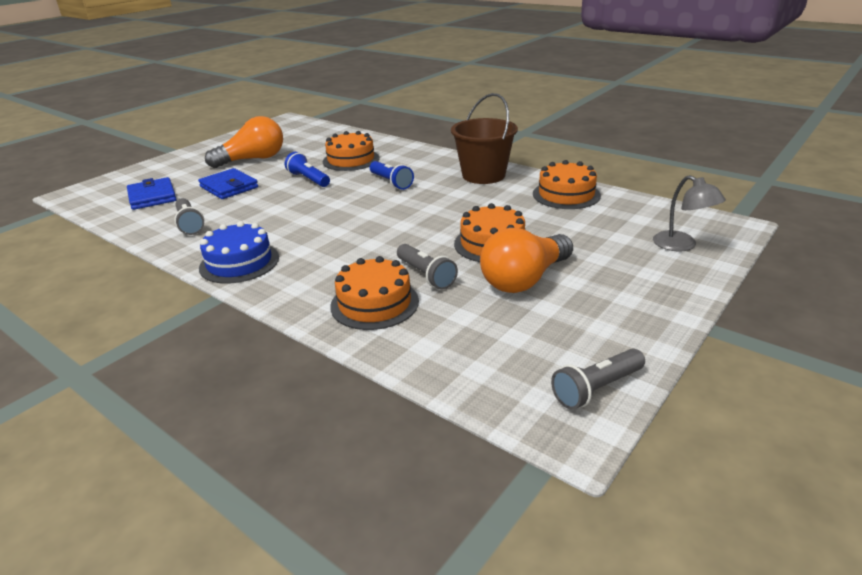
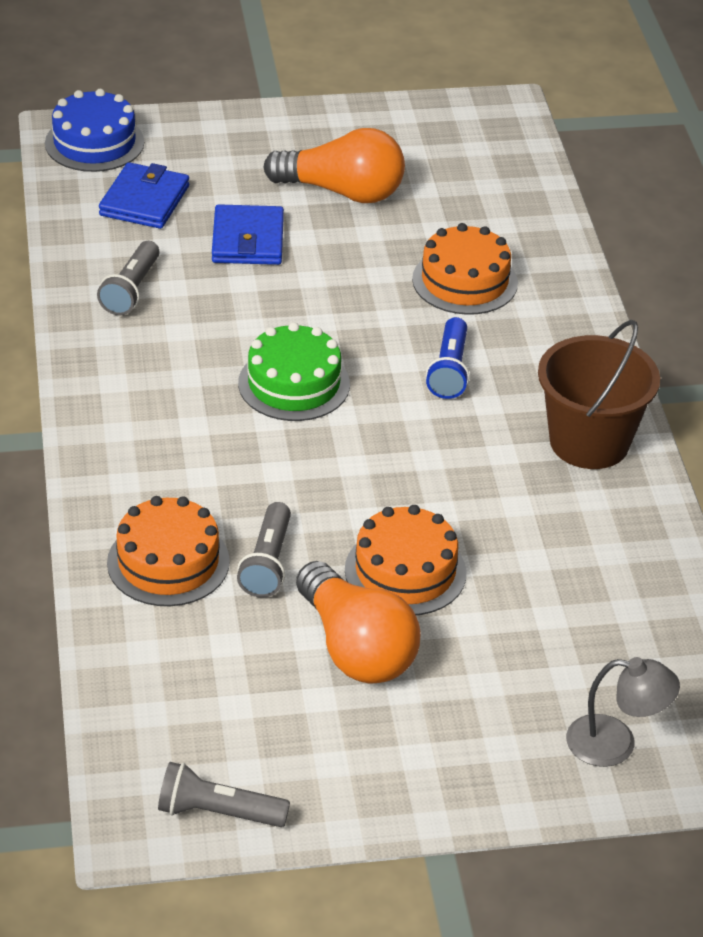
camera: 40 degrees right, 10 degrees up
(239, 262) = (113, 399): blue cake -> blue cake (94, 143)
(308, 179) = (358, 290): blue flashlight -> none
(328, 215) = (294, 384): none -> green cake
(524, 280) = (356, 648): orange light bulb -> orange light bulb turned 120 degrees counterclockwise
(566, 194) = (633, 559): orange cake -> none
(681, 245) = (616, 744): grey lamp -> grey lamp turned 90 degrees counterclockwise

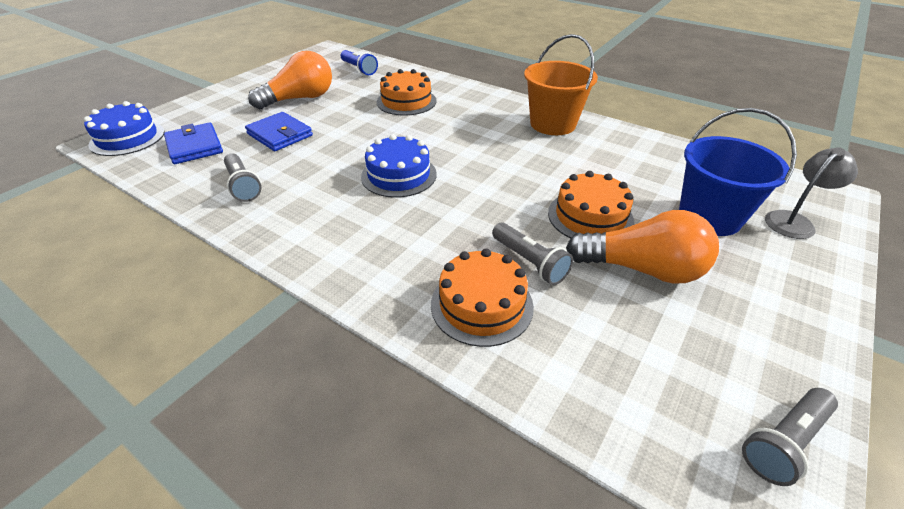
camera: 45 degrees left, 0 degrees up
(294, 384) = (399, 175): green cake -> blue cake
(449, 370) = (457, 132): blue flashlight -> blue flashlight (359, 69)
(530, 668) = (709, 217): none -> blue bucket
(589, 442) = (552, 124): brown bucket -> orange bucket

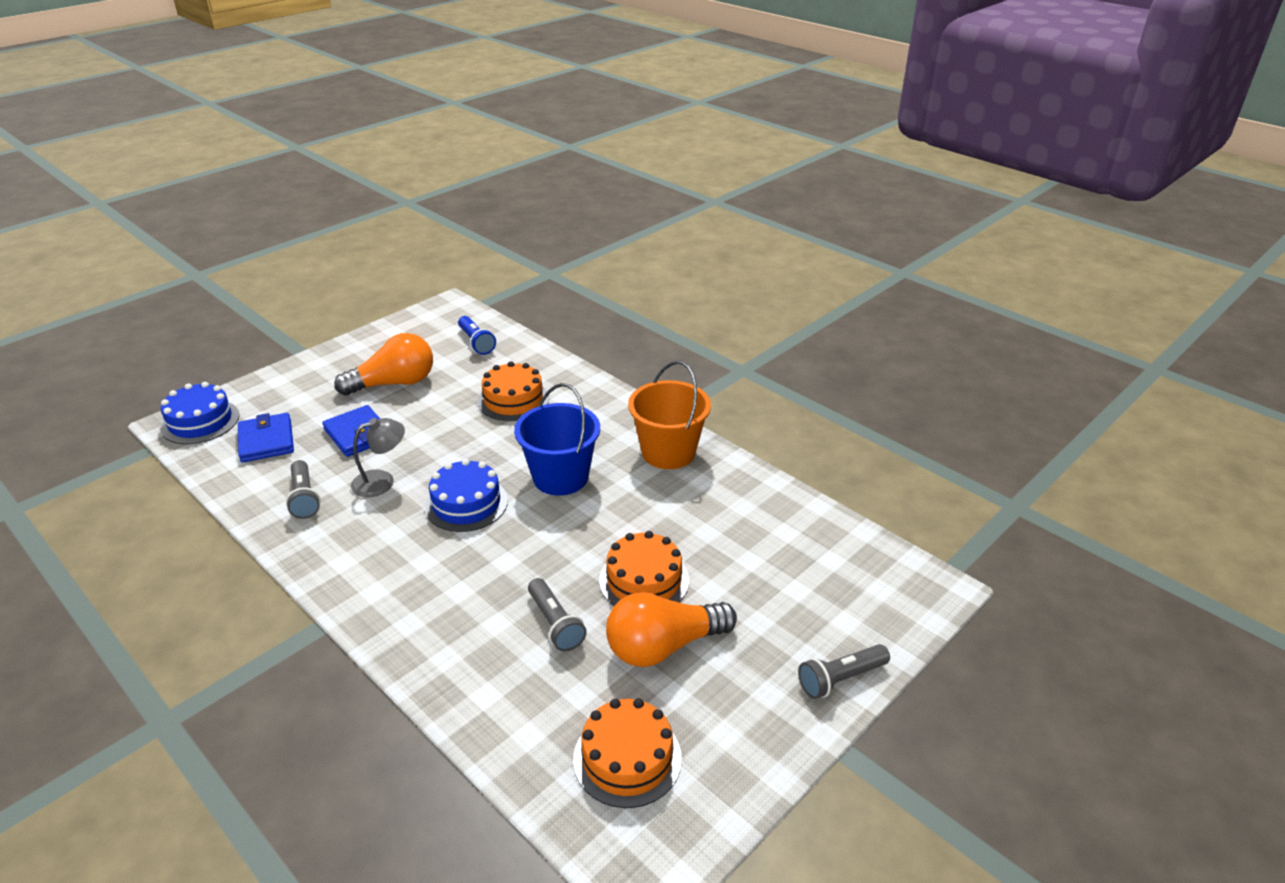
camera: 10 degrees right, 5 degrees down
(481, 305) = (489, 661): orange cake -> orange cake (627, 758)
(642, 269) = (663, 646): orange light bulb -> orange light bulb turned 135 degrees clockwise
(709, 217) = (772, 597): blue bucket -> blue bucket (560, 477)
(784, 442) = (689, 822): grey flashlight -> grey flashlight (840, 679)
(794, 221) = (863, 614): grey lamp -> grey lamp (382, 481)

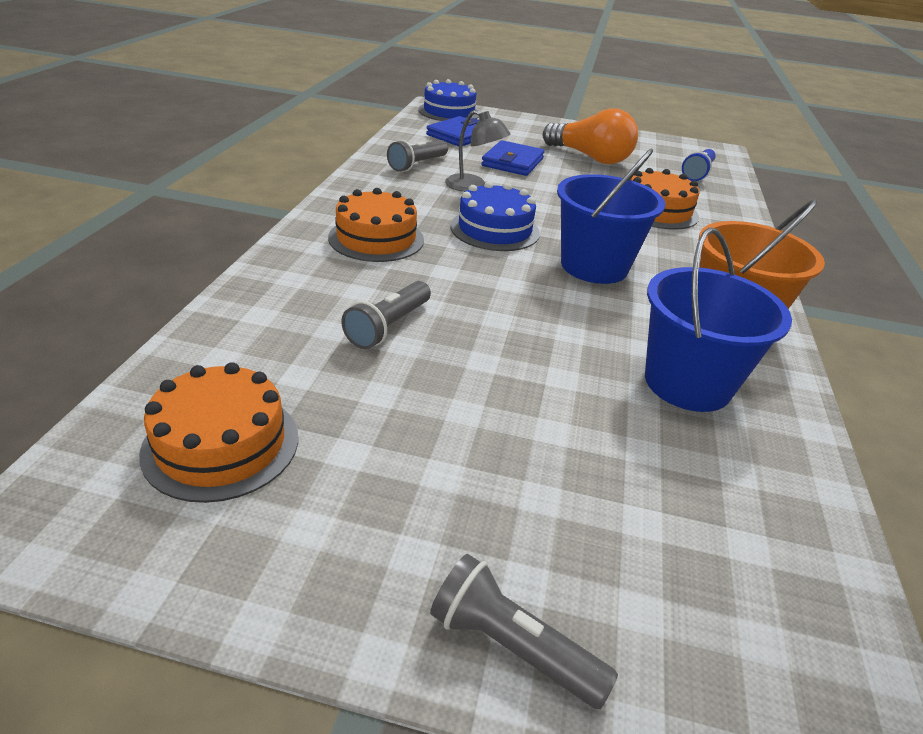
camera: 55 degrees right, 0 degrees up
(644, 580) = (510, 368): orange cake -> orange cake (376, 238)
(663, 646) = (420, 417): orange light bulb -> none
(709, 508) = (687, 383): none -> blue bucket

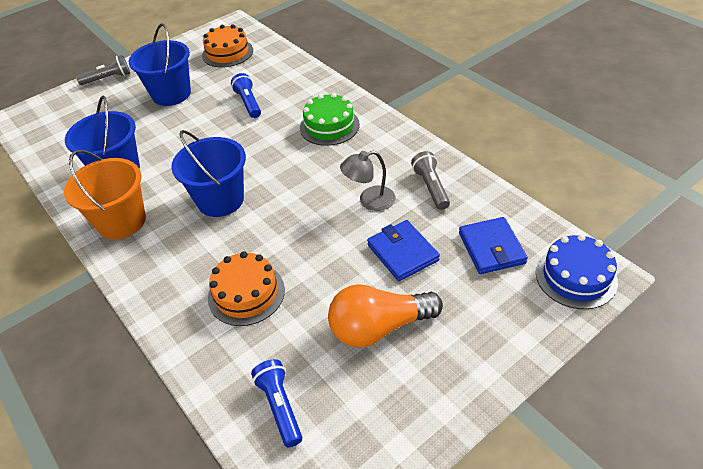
camera: 135 degrees right, 10 degrees up
(376, 238) = (329, 126): orange cake -> green cake
(388, 326) = (248, 103): grey flashlight -> blue flashlight
(453, 446) = (171, 94): none -> blue bucket
(495, 229) = (299, 179): blue cake -> none

